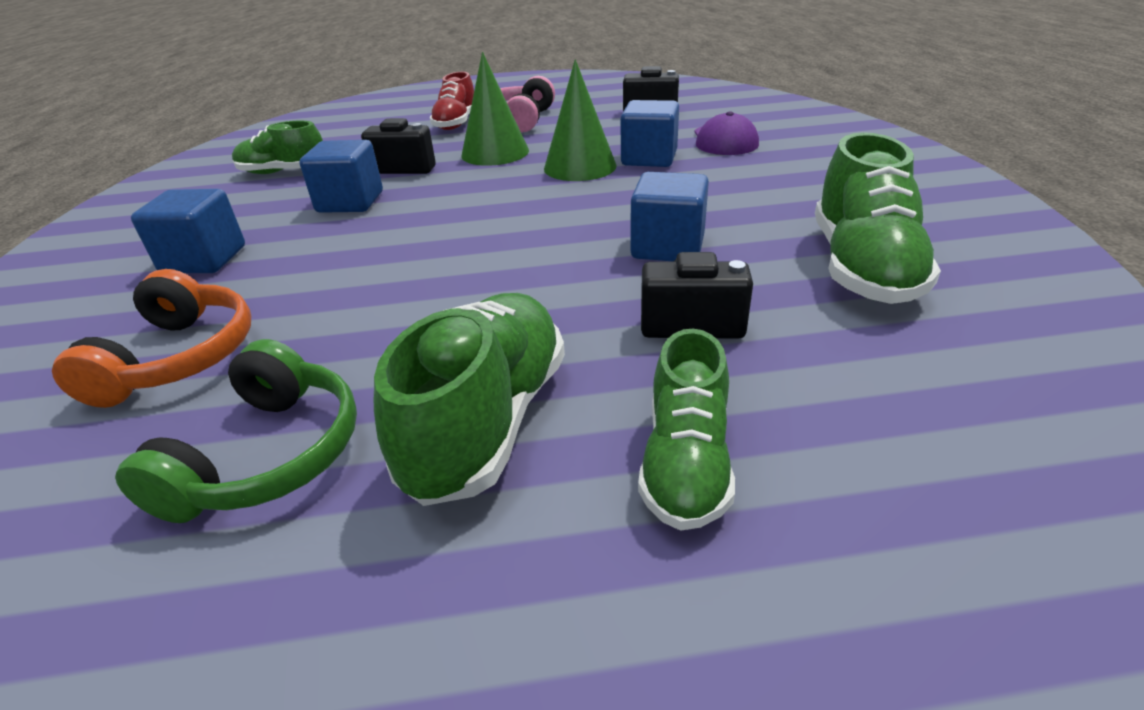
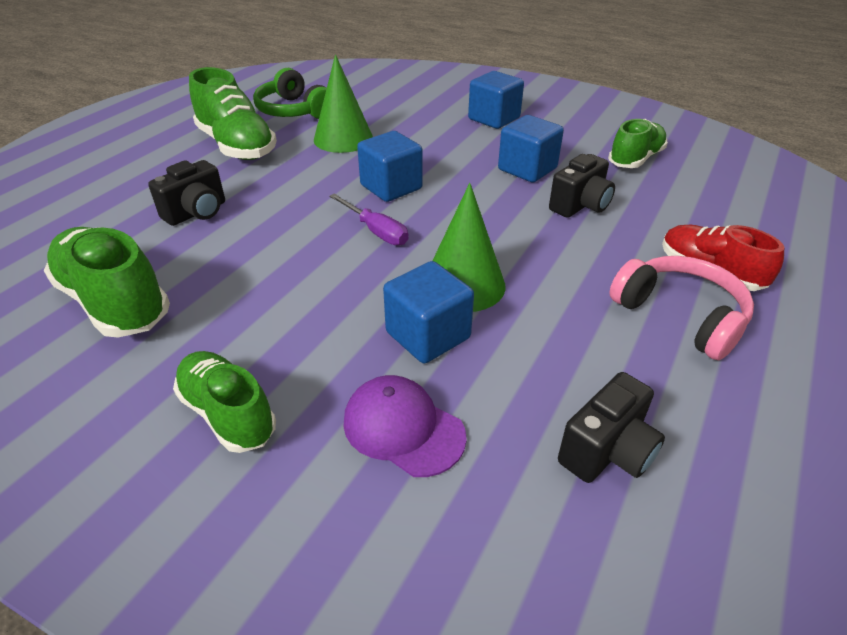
camera: 125 degrees right, 5 degrees up
(179, 358) = (391, 105): orange headphones -> none
(495, 153) = (567, 257): green cone -> green cone (343, 138)
(562, 217) = (376, 231): none -> purple screwdriver
(668, 247) = (268, 248): blue cube -> blue cube (391, 187)
(685, 463) = (145, 170): green shoe -> green shoe (228, 413)

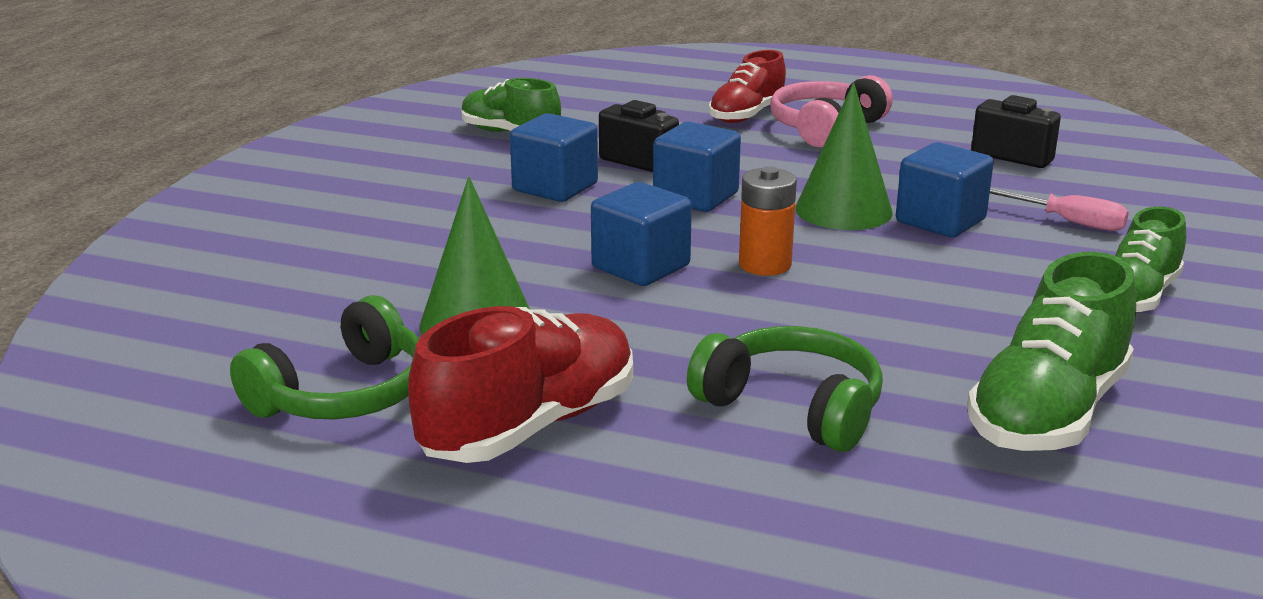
camera: 100 degrees left, 15 degrees down
(197, 213) = (792, 407): black camera -> green headphones
(237, 146) = (530, 426): green shoe -> red shoe
(376, 231) = (765, 264): purple screwdriver -> orange battery
(403, 428) = (1067, 222): purple cap -> pink screwdriver
(494, 119) = (381, 212): blue cube -> blue cube (696, 197)

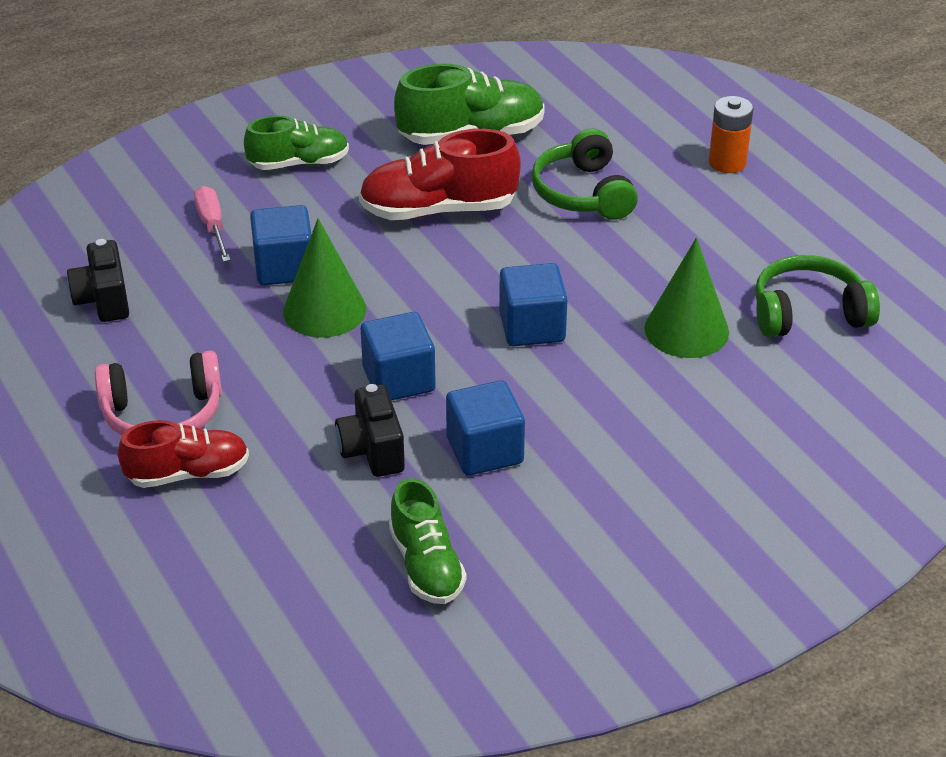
camera: 140 degrees left, 15 degrees up
(530, 426) = (725, 245): red shoe -> red shoe (438, 210)
(765, 264) = (454, 289): orange battery -> orange battery (727, 163)

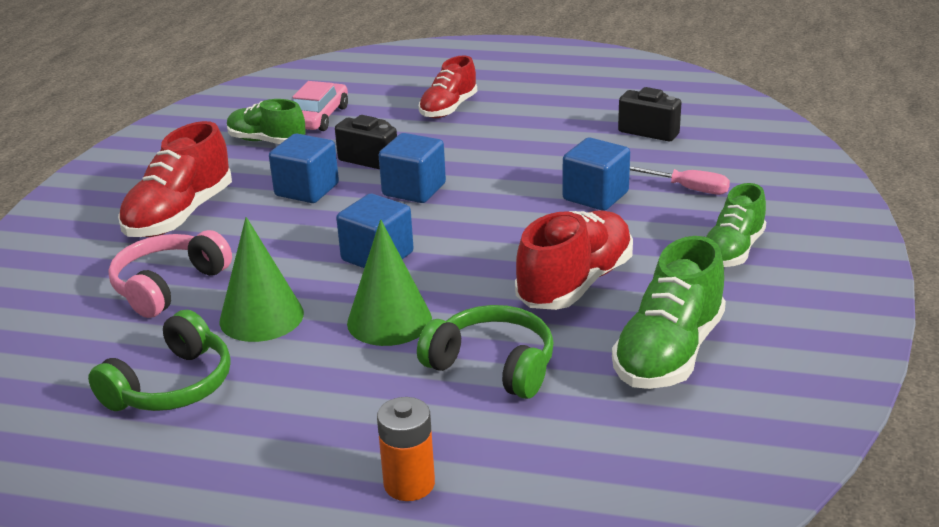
camera: 135 degrees right, 10 degrees down
(163, 414) = (509, 116): pink headphones -> pink headphones (168, 286)
(321, 567) = (319, 117): none -> pink car
(324, 310) = (524, 192): green cone -> green cone (389, 320)
(636, 502) = (179, 215): none -> red shoe

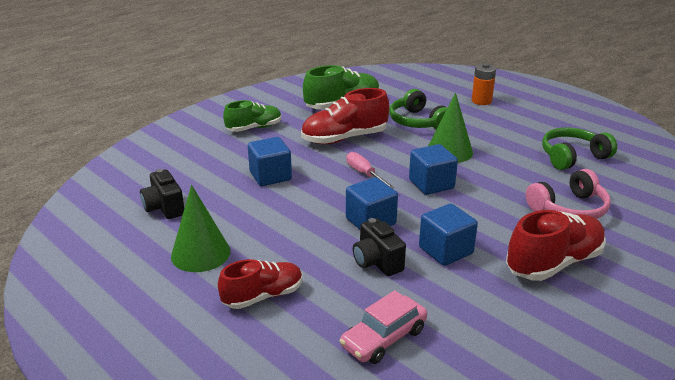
camera: 150 degrees left, 0 degrees up
(261, 317) = (516, 173): green cone -> green cone (200, 253)
(266, 141) = (452, 323): green shoe -> none
(687, 189) = (217, 162): pink screwdriver -> pink screwdriver (364, 174)

